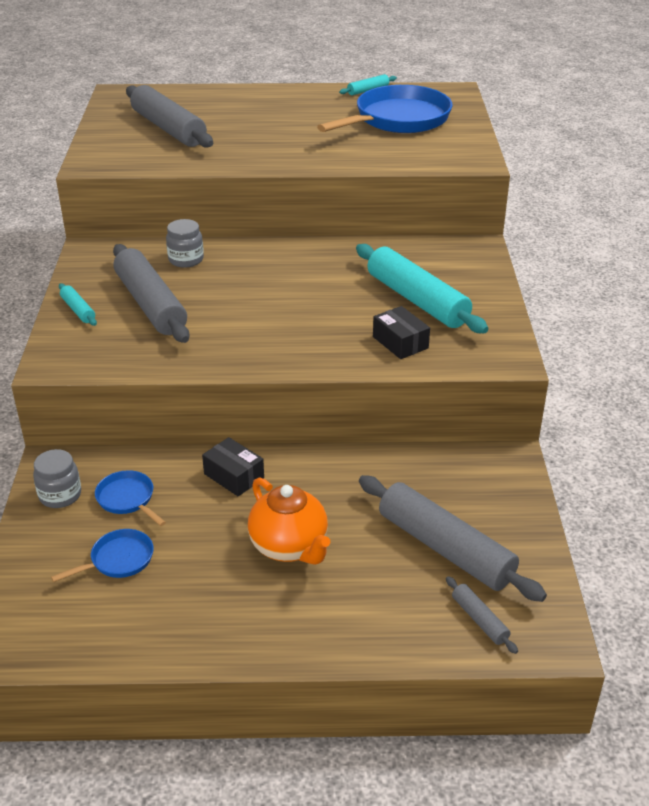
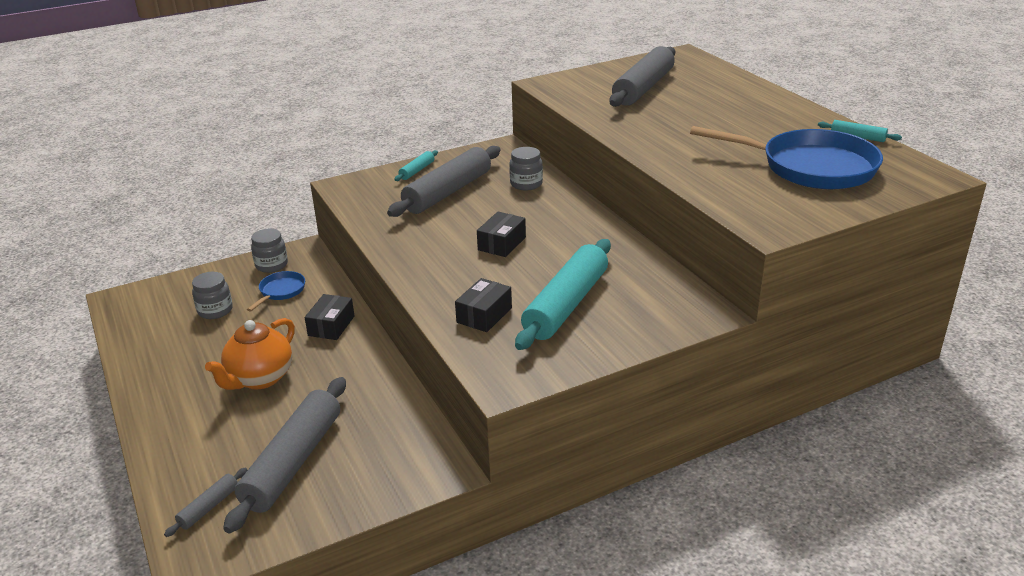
camera: 65 degrees right, 5 degrees down
(118, 560) = (215, 310): blue pan -> grey jar
(286, 302) = (502, 244): none -> black box

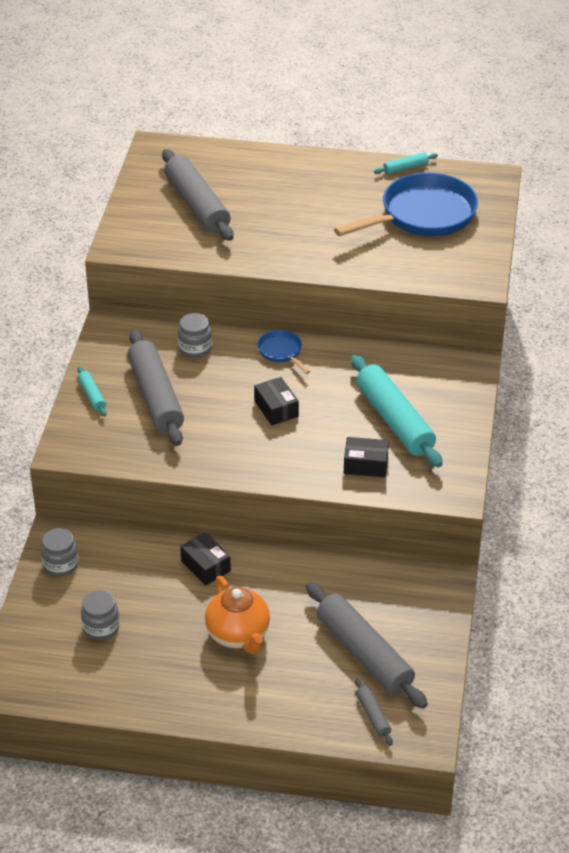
camera: 55 degrees left, 10 degrees up
(281, 291) = (115, 576): blue pan -> blue pan (281, 352)
(484, 315) = (365, 465): black box -> black box turned 60 degrees counterclockwise

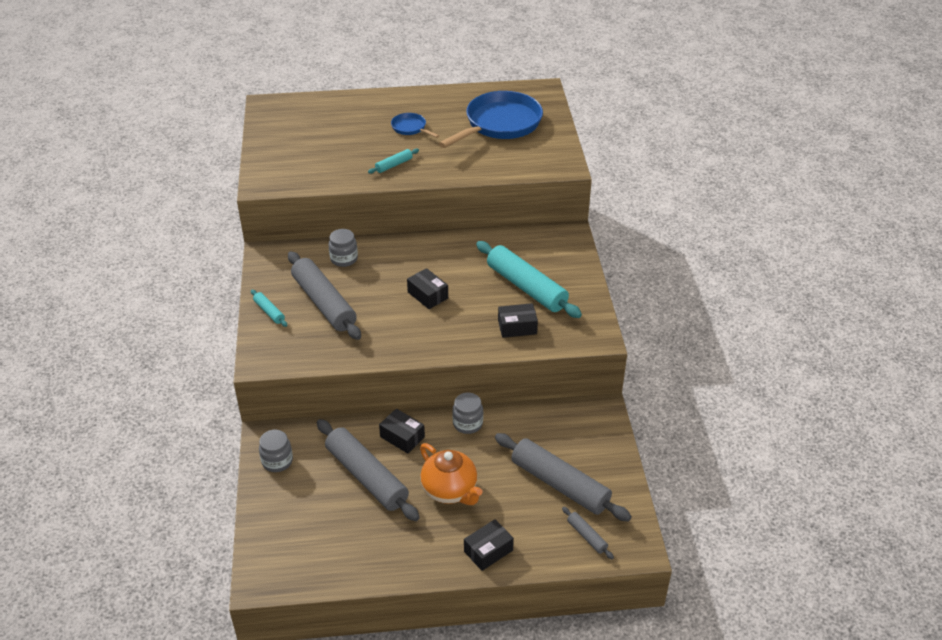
camera: 15 degrees left, 0 degrees up
(101, 628) = (330, 509): grey jar -> grey jar (467, 423)
(197, 205) = (317, 143): grey rolling pin -> grey rolling pin (367, 476)
(257, 707) = (488, 551): none -> black box
(281, 352) = (415, 249): blue pan -> blue pan (410, 128)
(405, 168) = (472, 92): turquoise rolling pin -> turquoise rolling pin (394, 165)

